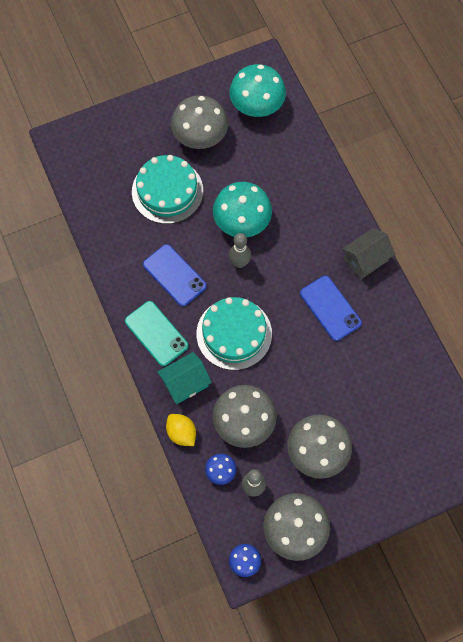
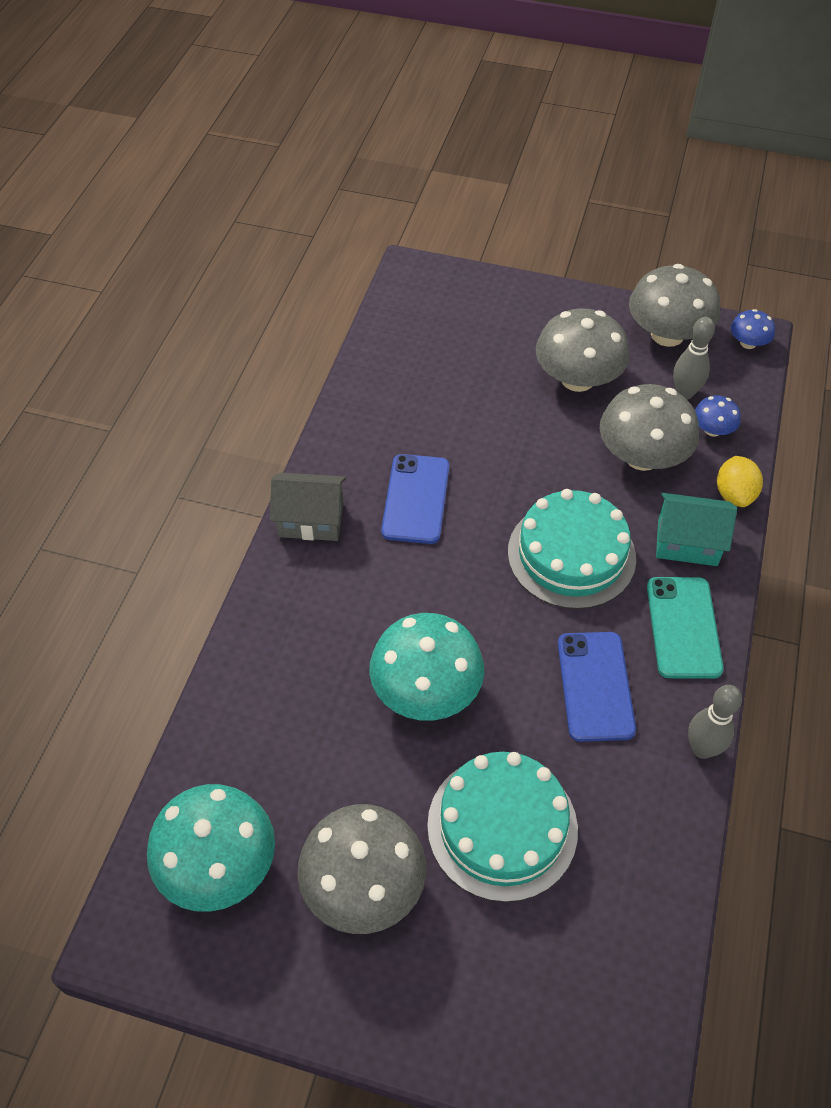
camera: 140 degrees left, 15 degrees down
(239, 263) = (483, 635): grey bowling pin -> grey bowling pin (702, 749)

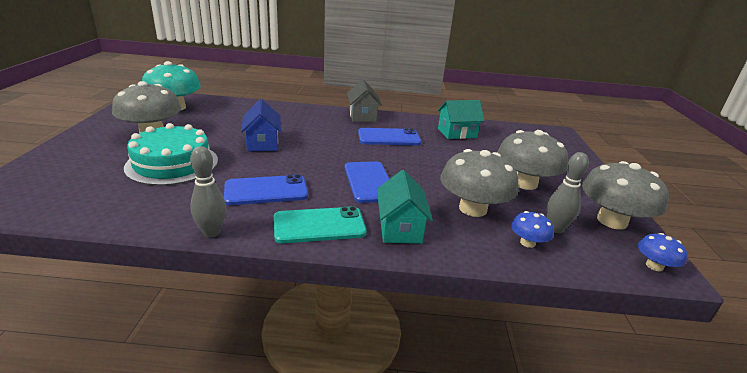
camera: 75 degrees right, 25 degrees down
(405, 400) = (457, 133): none -> turquoise house
(426, 690) = (262, 143): turquoise mushroom -> blue house
(571, 554) = (369, 182): turquoise cake -> blue phone
(734, 494) = (463, 253): yellow lemon -> none

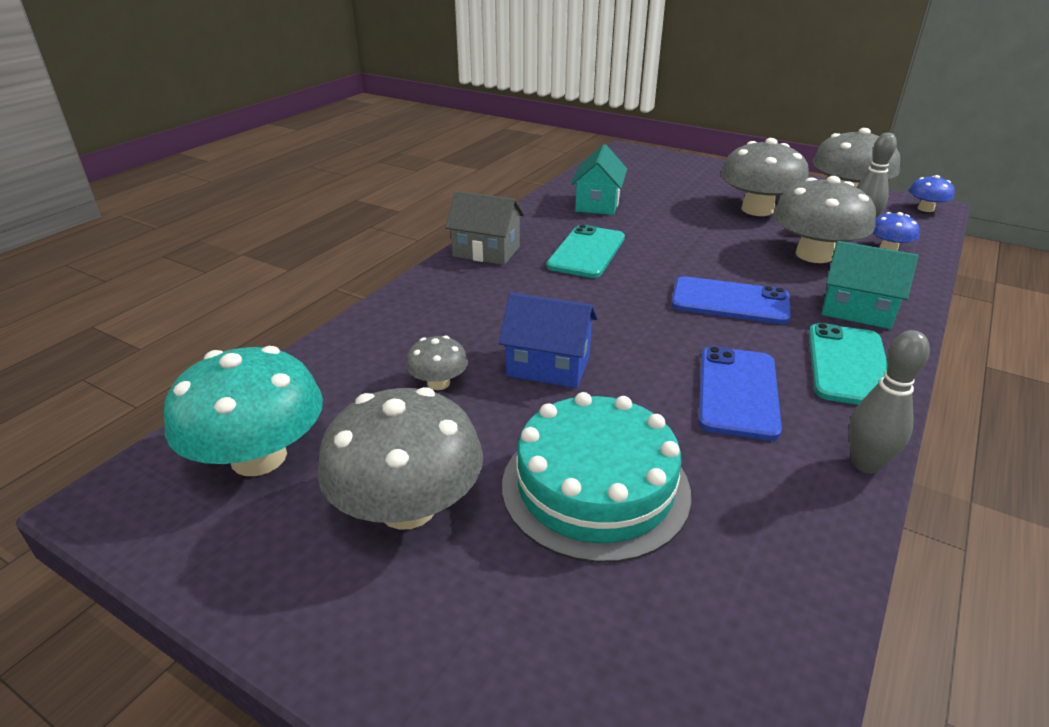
camera: 60 degrees left, 5 degrees up
(236, 125) = (438, 383): none -> grey mushroom
(389, 137) = (586, 252): blue phone -> turquoise phone

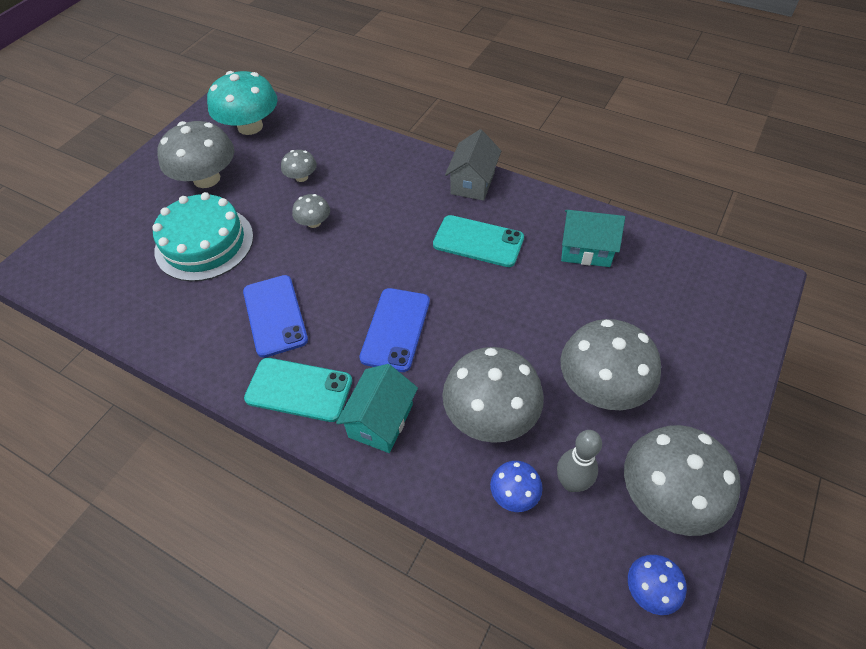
camera: 90 degrees right, 20 degrees up
(548, 366) = (314, 222): blue house -> grey mushroom
(738, 392) = (275, 315): blue phone -> blue phone turned 60 degrees clockwise
(866, 464) = (195, 369): grey bowling pin -> none

